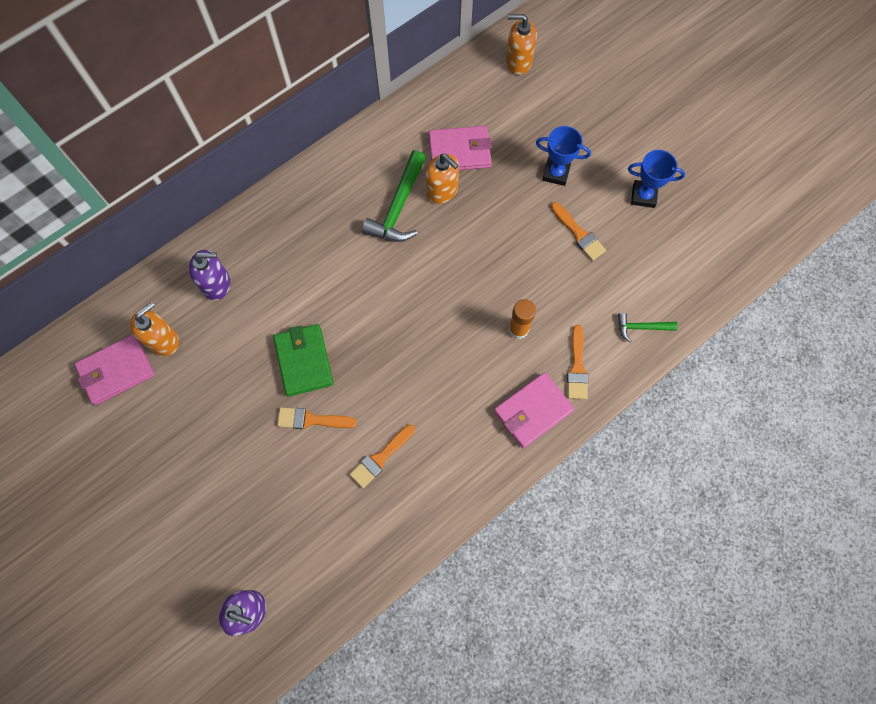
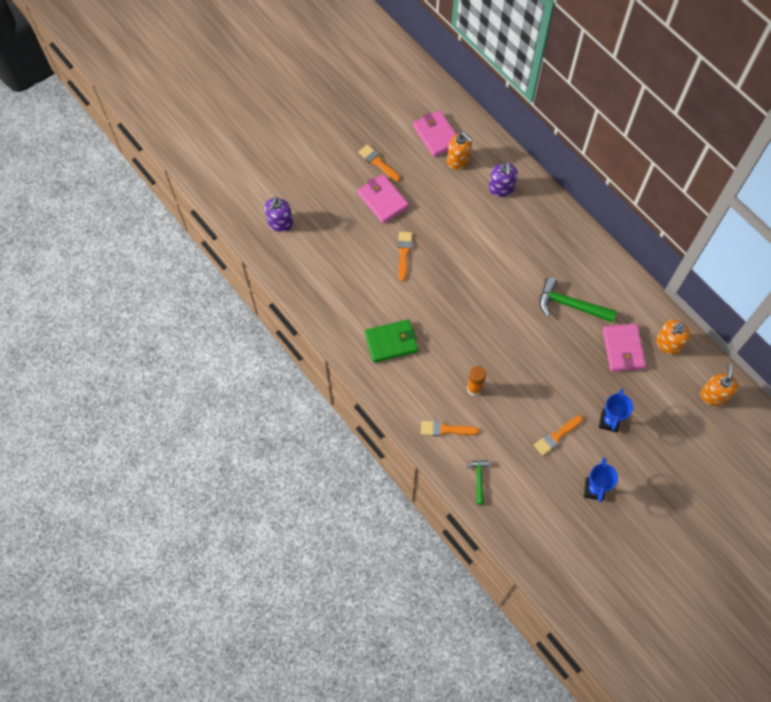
camera: 90 degrees right, 5 degrees down
(304, 361) = (445, 246): green wallet -> green wallet (391, 342)
(381, 457) = (377, 297): orange brush -> orange brush (378, 162)
(442, 190) = (587, 336): orange soap dispenser -> orange soap dispenser (668, 344)
(533, 411) = (411, 397): pink wallet -> pink wallet (382, 200)

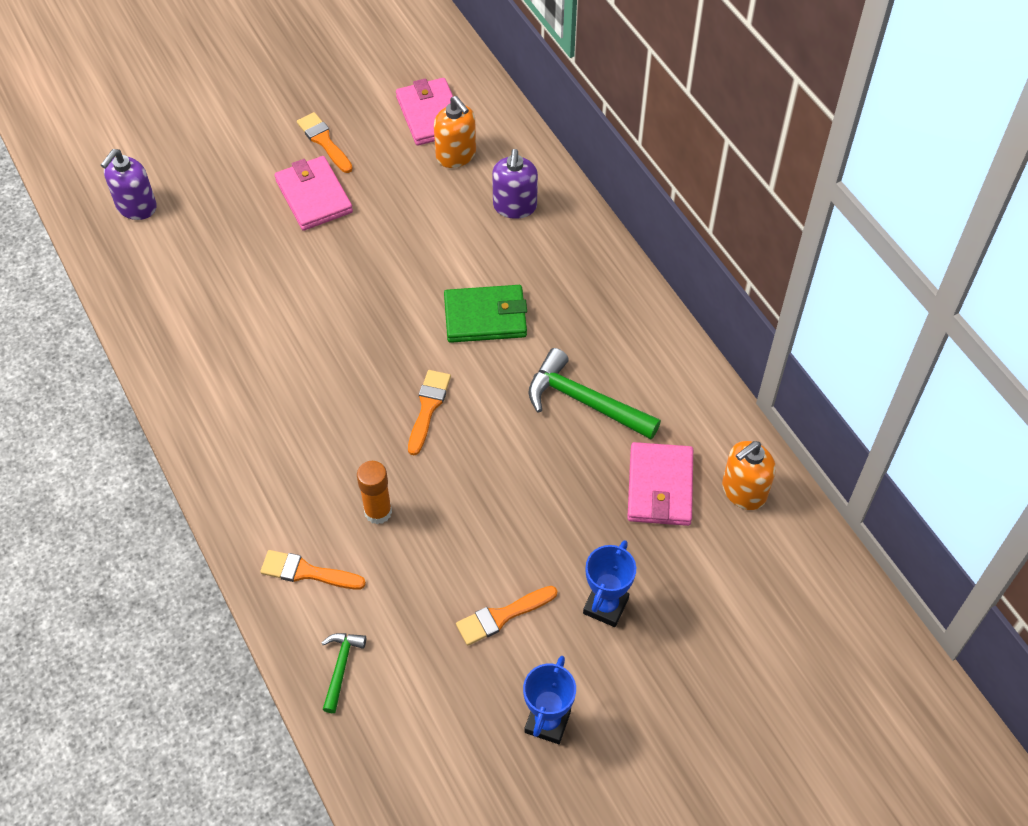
camera: 10 degrees right, 10 degrees down
(391, 342) = (258, 414): green wallet -> green wallet (485, 317)
(404, 253) = (323, 280): orange brush -> orange brush (428, 408)
(713, 395) = (808, 592): orange soap dispenser -> none

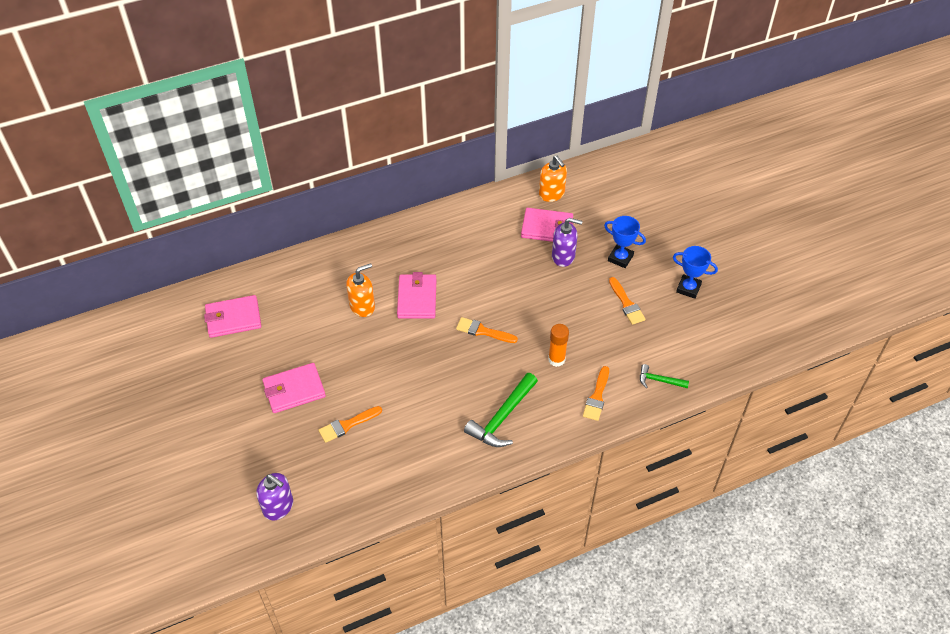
camera: 85 degrees left, 5 degrees down
(324, 141) = (242, 383): orange brush -> orange brush (347, 425)
(456, 155) = (275, 306): orange soap dispenser -> orange soap dispenser (362, 306)
(485, 317) = (417, 298): green wallet -> pink wallet
(514, 206) = (328, 277): purple soap dispenser -> purple soap dispenser (563, 256)
(584, 401) = (486, 255): green hammer -> green hammer (502, 418)

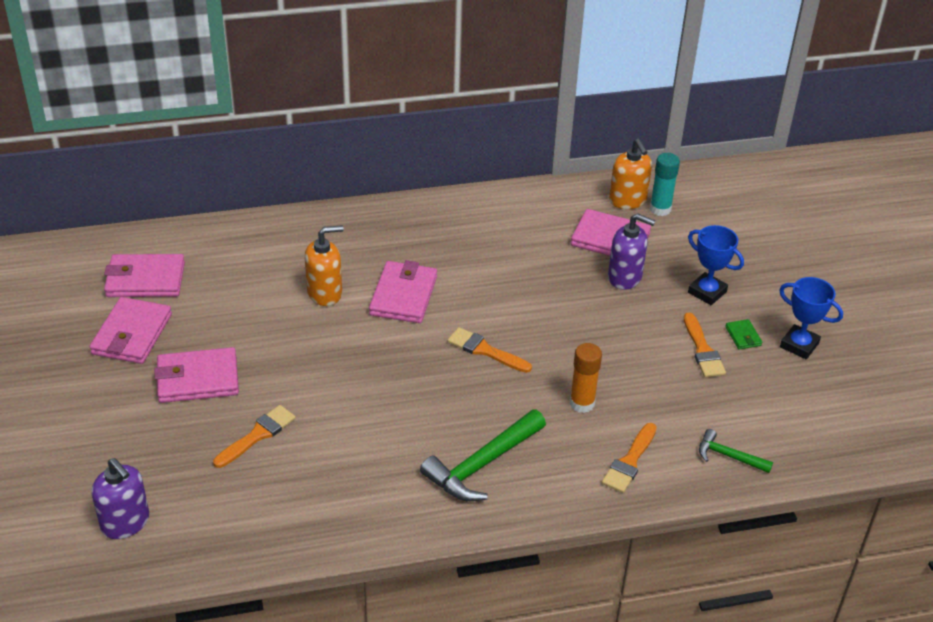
camera: 10 degrees right, 10 degrees down
(238, 364) = (132, 334): none -> pink wallet
(347, 425) = (257, 435): orange brush -> orange brush turned 150 degrees clockwise
(575, 197) = (660, 209): none -> turquoise glue stick
(650, 288) = (743, 336): none -> green wallet

